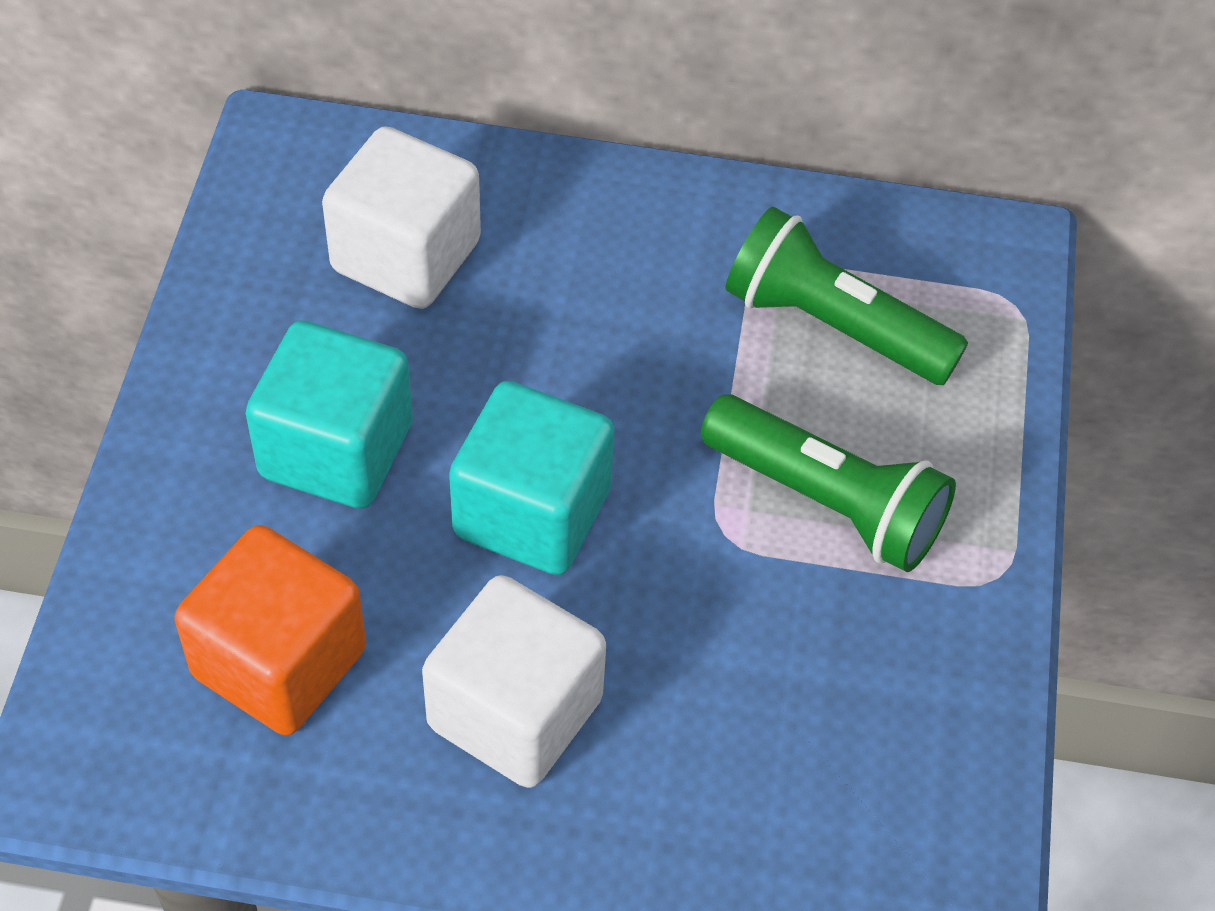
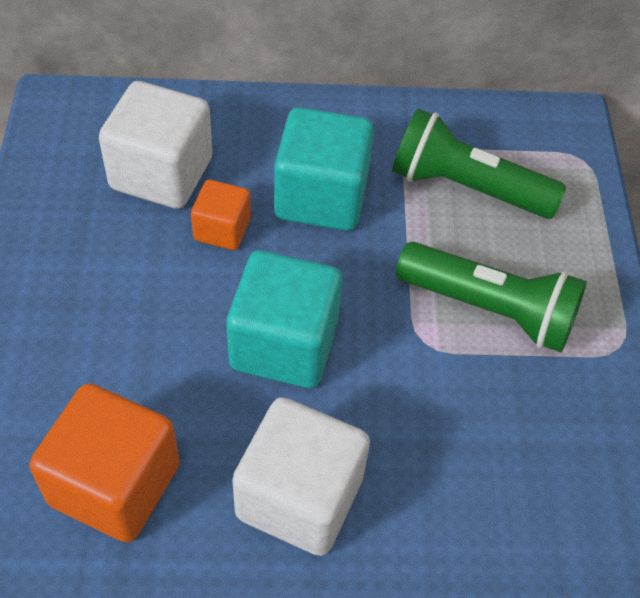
camera: 10 degrees left, 0 degrees up
(336, 450) = (133, 317): turquoise cube -> turquoise cube (321, 197)
(476, 345) = (222, 229): none -> orange cube

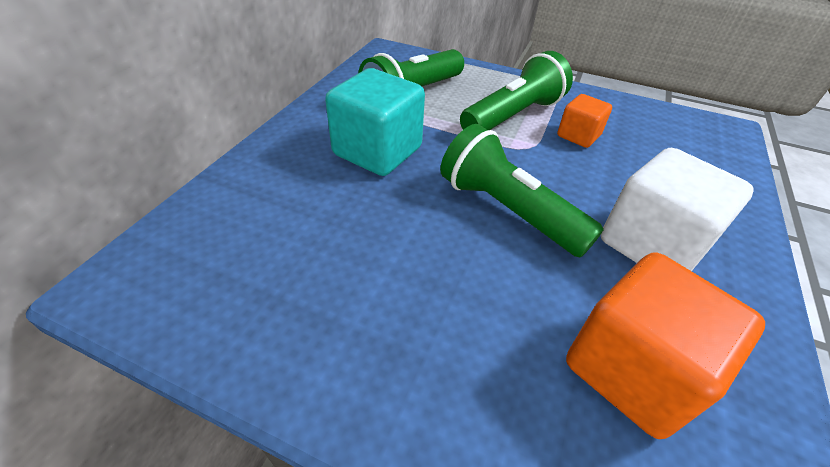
camera: 65 degrees left, 10 degrees down
(161, 173) = (281, 230): white cube -> none
(222, 229) = (373, 211): orange cube -> orange cube (578, 136)
(284, 344) = (507, 210): turquoise cube -> green flashlight

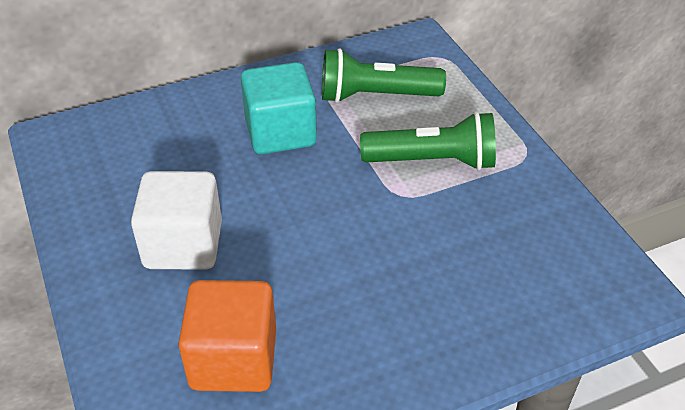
camera: 45 degrees right, 0 degrees up
(507, 210) = (306, 229): green flashlight -> none
(578, 136) = (461, 211): orange cube -> none
(652, 244) = (370, 317): white cube -> white cube (183, 245)

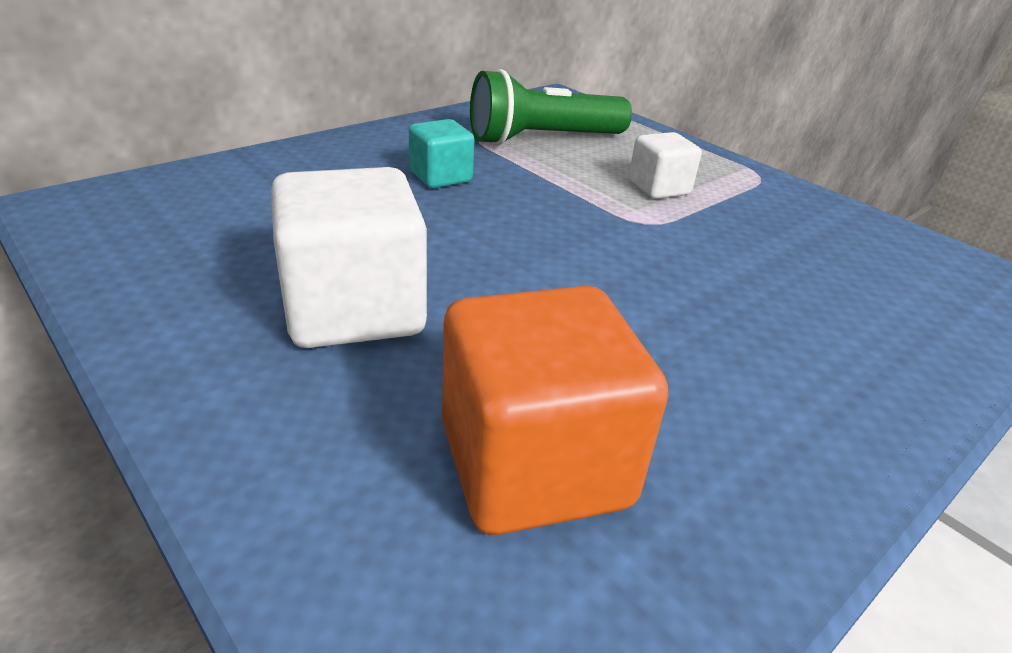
camera: 20 degrees left, 10 degrees down
(280, 132) = (440, 177): turquoise cube -> turquoise cube, size x0.55
(433, 161) = (658, 188): green flashlight -> white cube

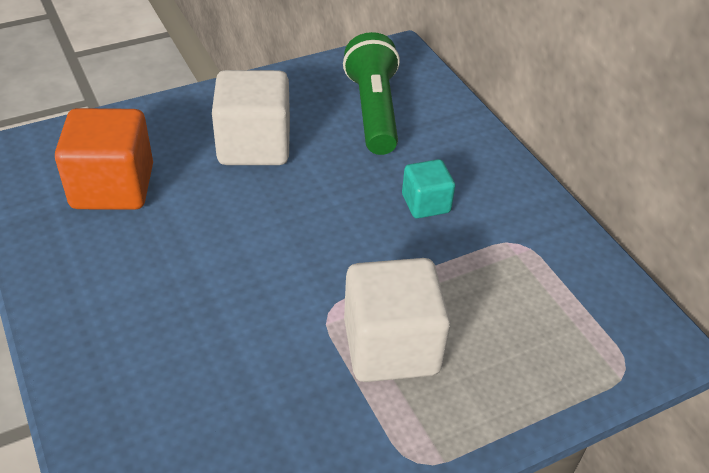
camera: 105 degrees right, 10 degrees up
(543, 140) = (512, 289): green flashlight -> green flashlight (373, 111)
(658, 188) = (391, 346): white cube -> white cube, size x1.81

